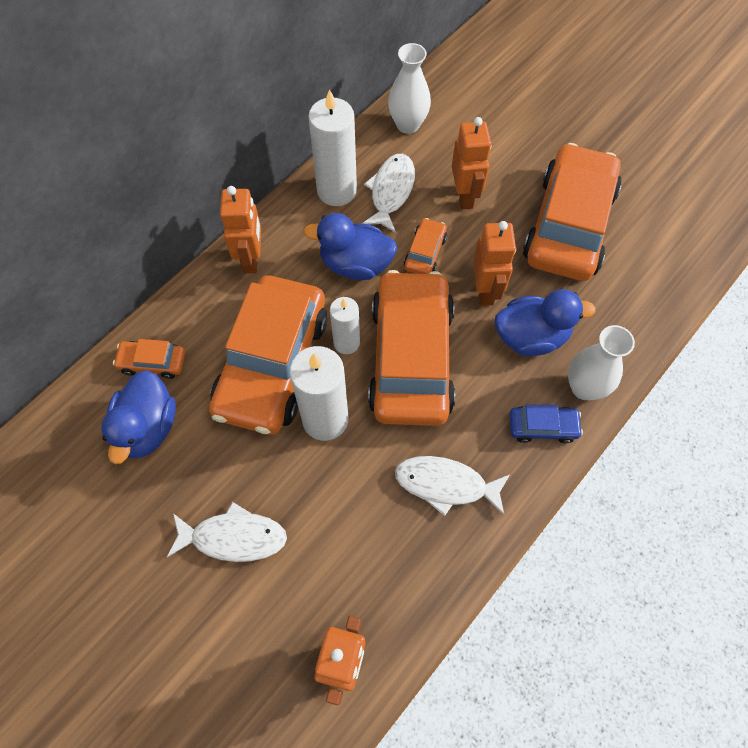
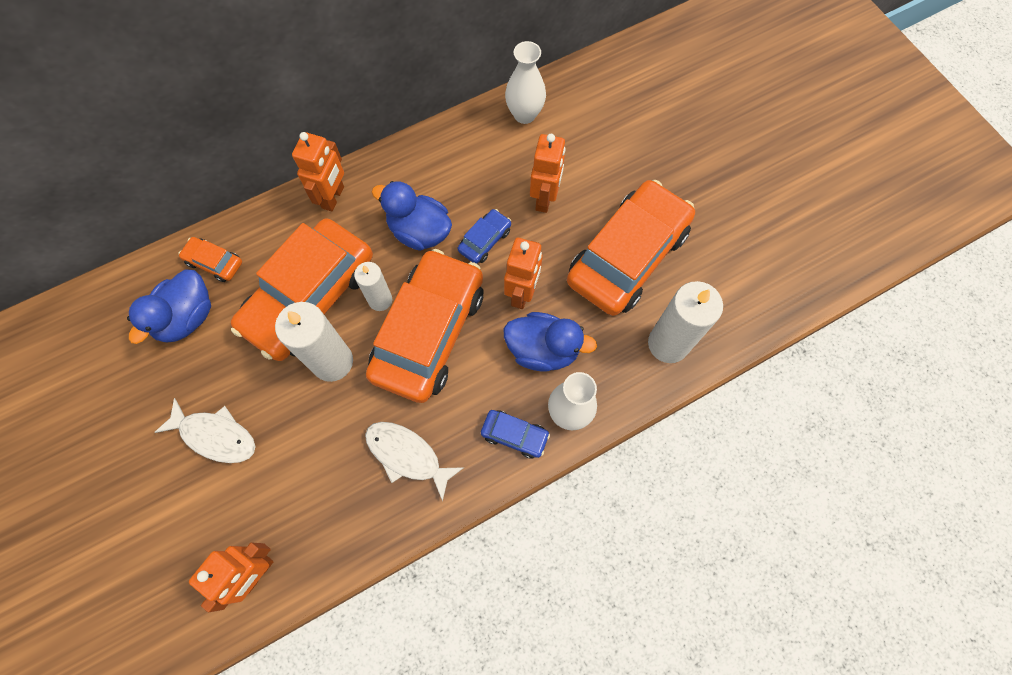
camera: 20 degrees right, 5 degrees up
(336, 191) = (433, 158): white candle -> white candle (668, 344)
(391, 191) = (480, 174): white fish -> none
(425, 252) = (485, 240): orange car -> blue car

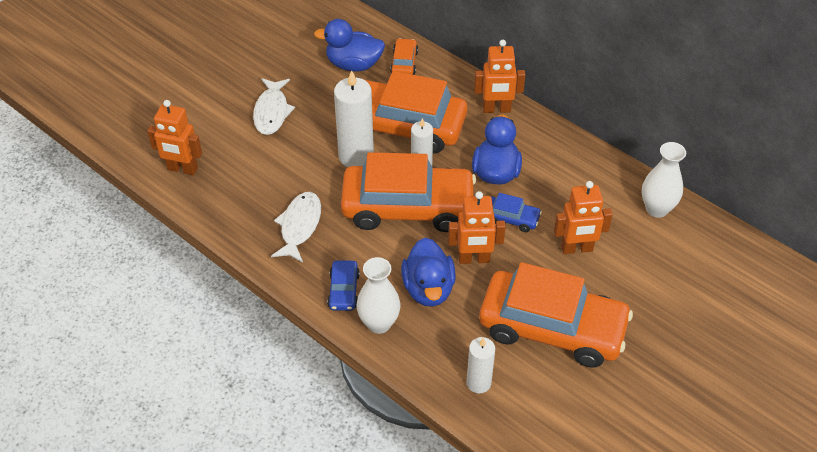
camera: 70 degrees right, 20 degrees down
(668, 344) = (478, 383): white candle -> white candle, size x0.60

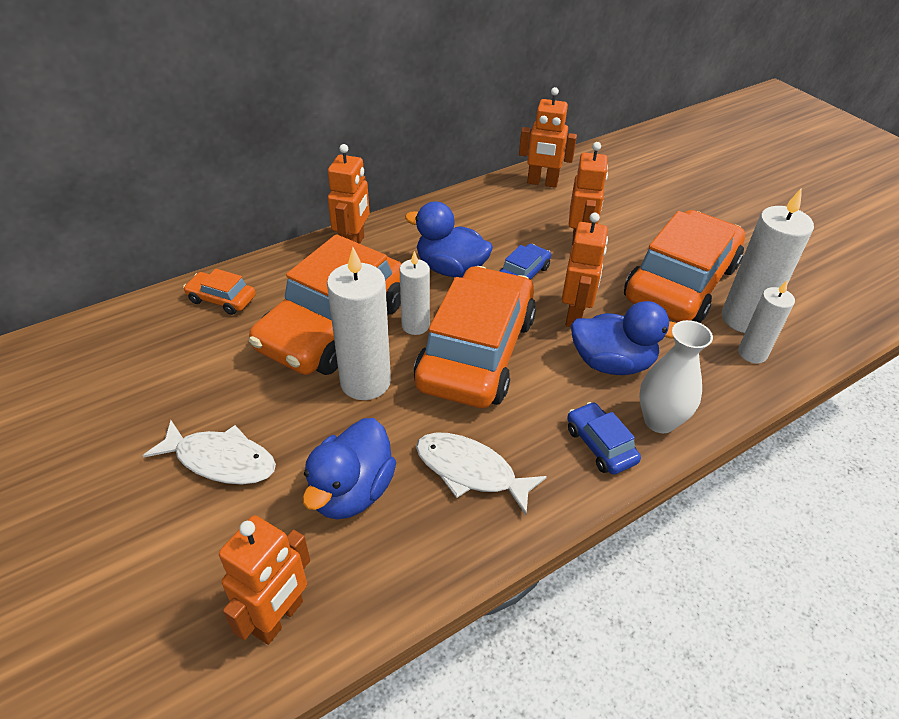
camera: 75 degrees left, 5 degrees down
(344, 290) = (600, 445): blue car -> blue car turned 135 degrees counterclockwise
(353, 64) = (188, 347): blue duck -> blue duck (351, 491)
(522, 377) = (744, 319): none -> white candle
(657, 209) = (542, 183): white vase -> orange robot

